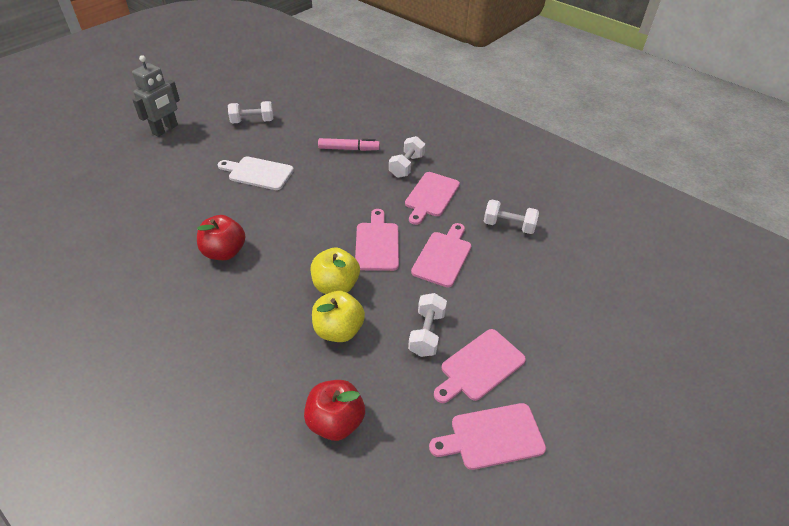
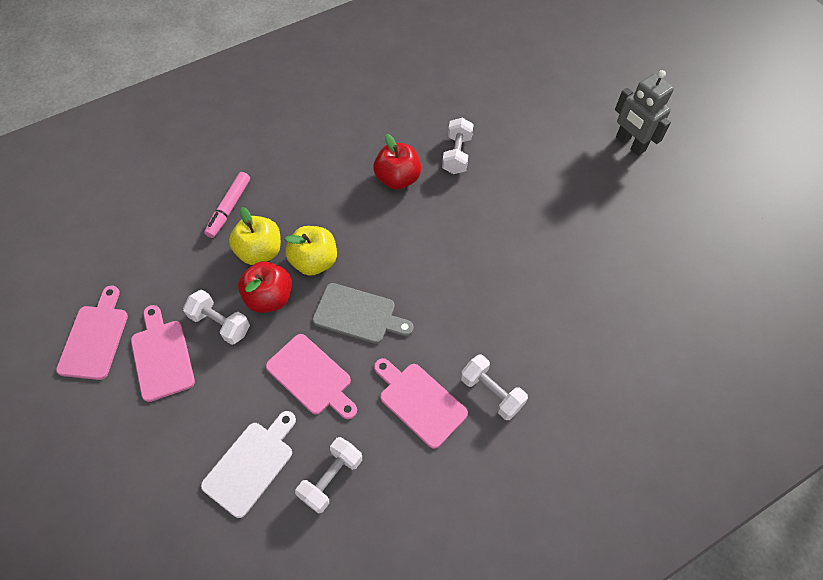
camera: 110 degrees right, 15 degrees up
(252, 121) = (635, 231): white dumbbell -> white dumbbell (457, 154)
(258, 173) = (520, 223): white cutting board -> white cutting board (251, 465)
(335, 421) = (174, 229): red apple -> red apple (269, 297)
(348, 149) = (548, 330): pink marker -> pink marker (229, 208)
(377, 244) = (358, 314): pink cutting board -> grey cutting board

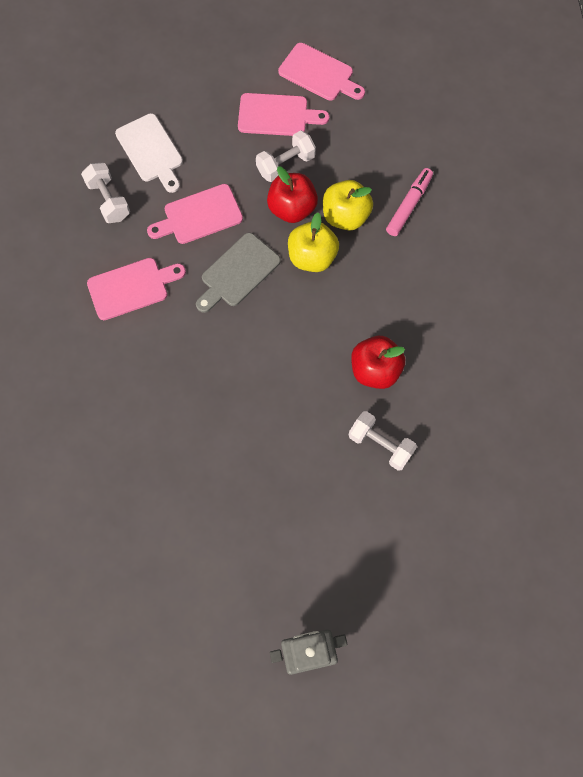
camera: 115 degrees right, 10 degrees up
(229, 208) = (409, 205): pink marker -> pink marker turned 75 degrees clockwise
(491, 392) = (107, 347): white dumbbell -> none

